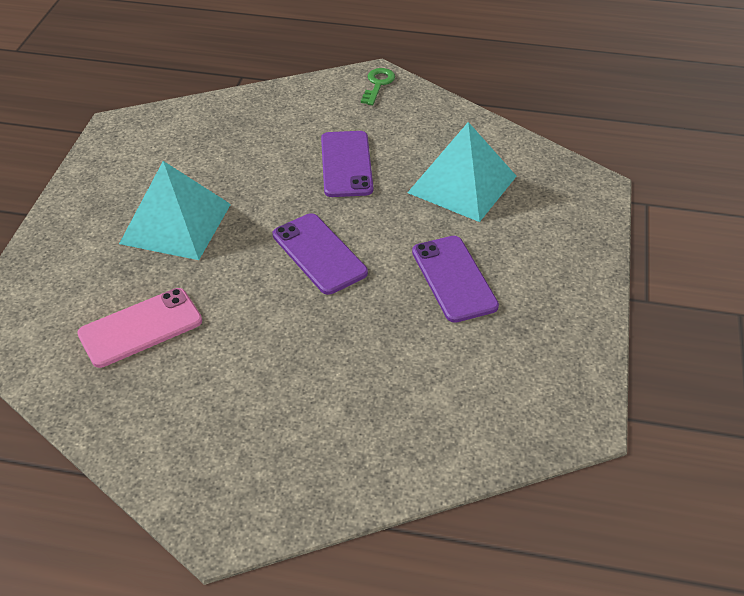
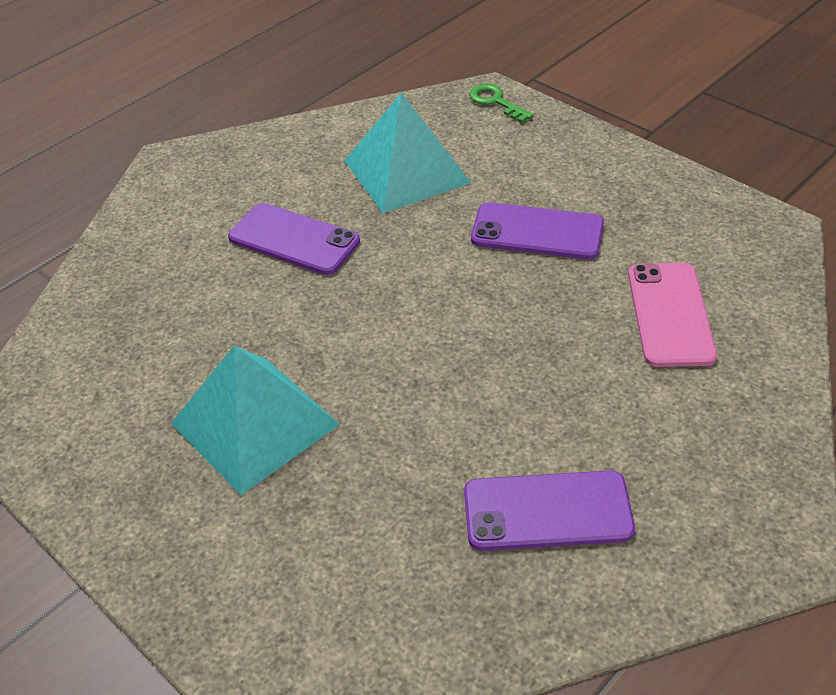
camera: 55 degrees left, 0 degrees up
(140, 328) = (414, 522): pink phone -> pink phone (670, 314)
(319, 254) = (418, 315): purple phone -> purple phone (547, 511)
(378, 84) = (186, 165): green key -> green key (496, 102)

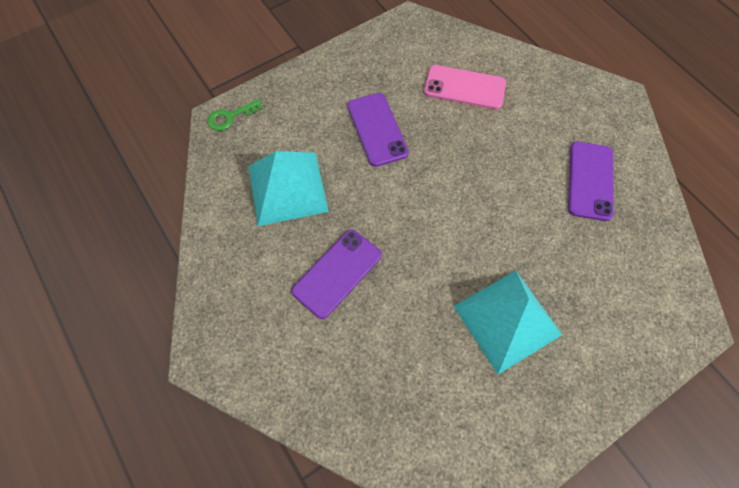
camera: 80 degrees left, 20 degrees up
(537, 232) = (377, 129): purple phone -> purple phone turned 45 degrees counterclockwise

